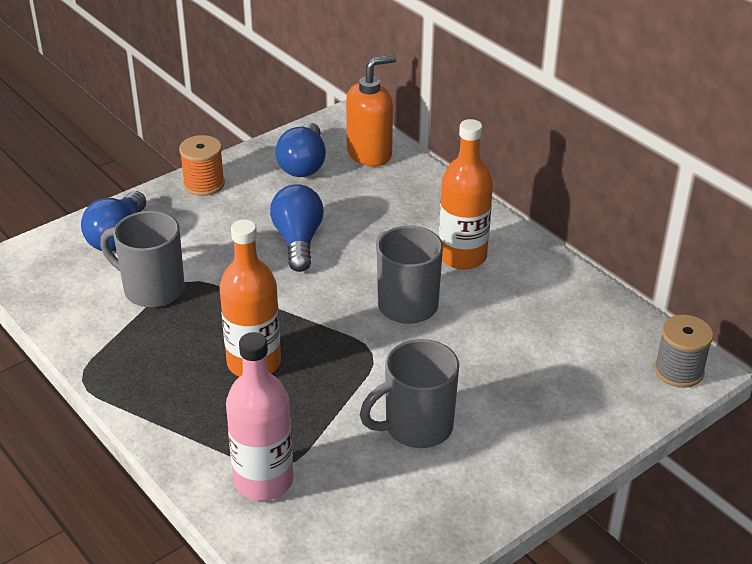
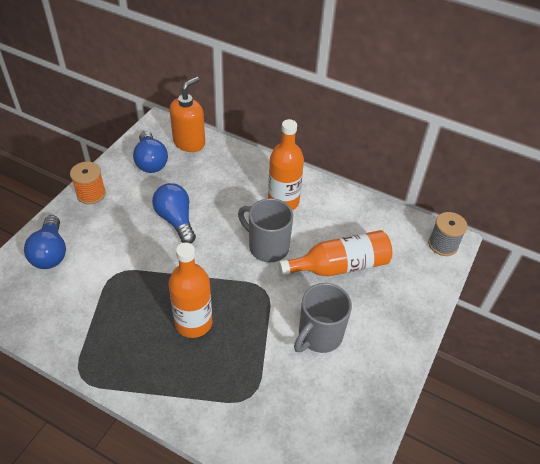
camera: 25 degrees left, 10 degrees up
(152, 289) = (95, 287): grey mug -> none
(263, 480) = (245, 412): pink bottle -> none
(498, 354) = (340, 266): none -> orange bottle

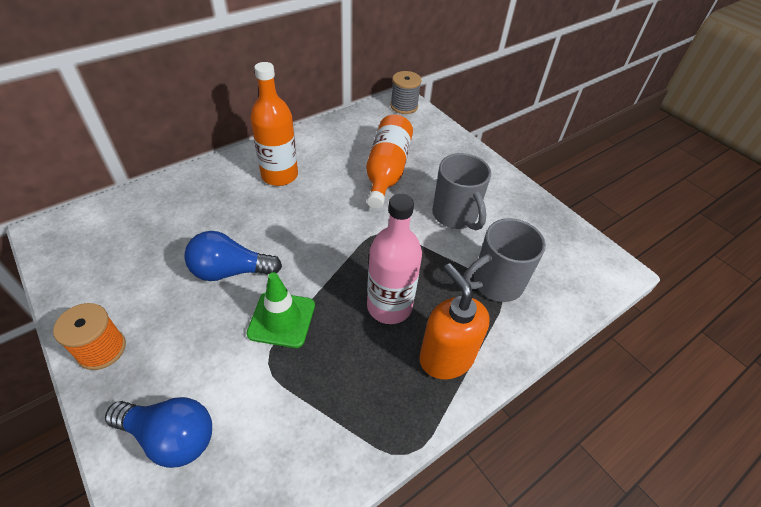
camera: 65 degrees left, 0 degrees up
(151, 161) = (108, 263): blue light bulb -> none
(151, 265) = (281, 319): none -> green traffic cone
(189, 142) = (116, 215): orange soap dispenser -> orange soap dispenser (446, 357)
(193, 323) = (389, 306): orange bottle -> pink bottle
(267, 247) = (329, 209): grey mug -> grey mug (496, 283)

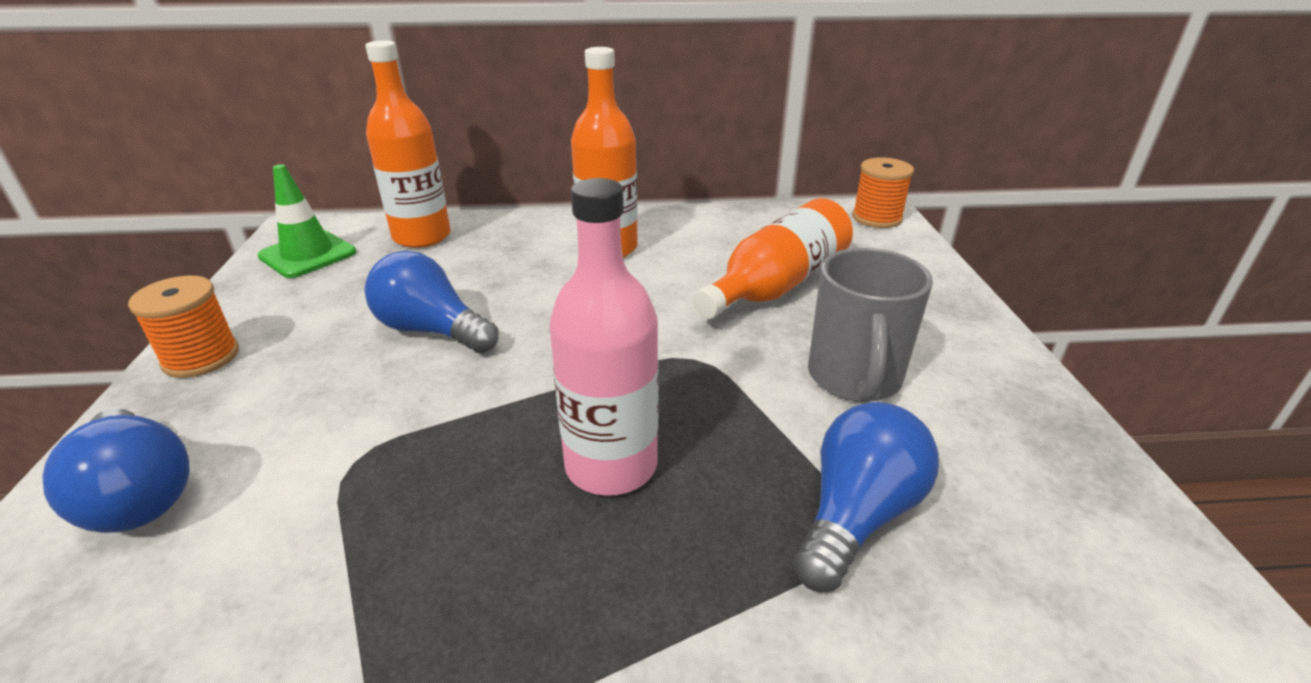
camera: 35 degrees right, 15 degrees down
(151, 206) = (422, 237): none -> orange bottle
(281, 319) = (432, 413): green traffic cone -> green traffic cone (308, 254)
(404, 106) = (877, 218): grey spool -> orange spool
(446, 357) = (640, 598): orange soap dispenser -> none
(496, 283) = (856, 515): grey mug -> blue light bulb

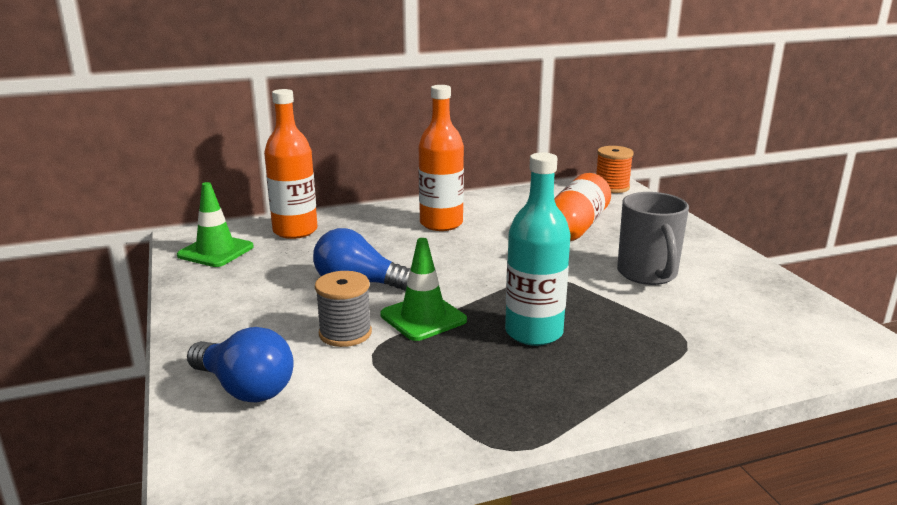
camera: 15 degrees left, 10 degrees down
(201, 357) = (203, 318): orange spool -> none
(348, 415) = (345, 333): none -> grey spool
(472, 406) = (423, 318): none -> green traffic cone
(611, 465) = (534, 332): pink bottle -> turquoise bottle
(856, 515) = (683, 333): blue light bulb -> none

